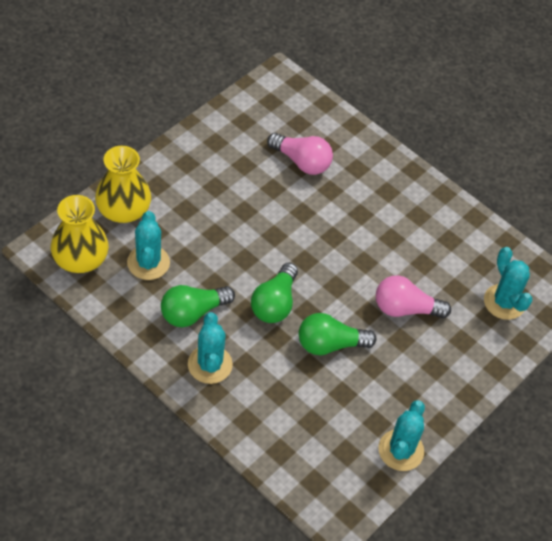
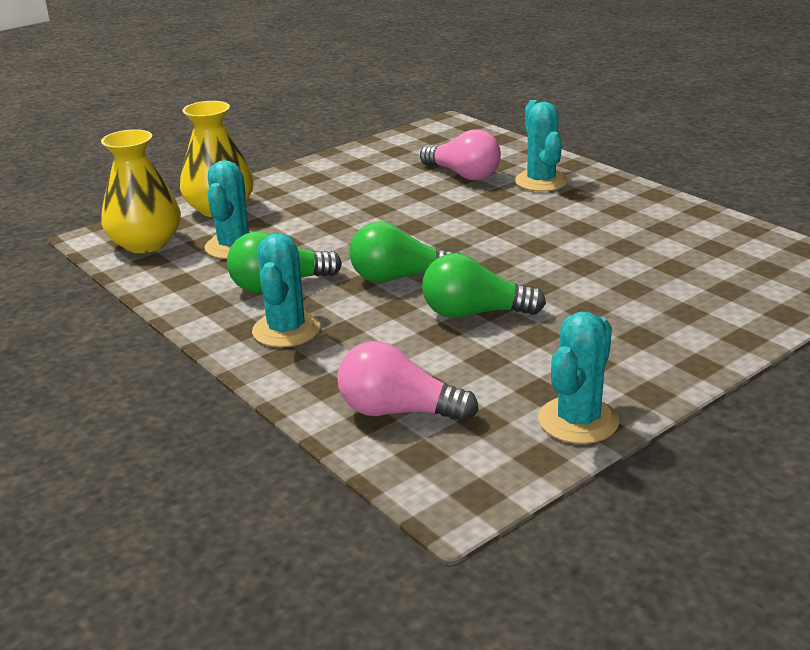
camera: 15 degrees right, 25 degrees down
(275, 303) = (399, 278): green light bulb -> green light bulb turned 60 degrees clockwise
(405, 309) = (595, 283): pink light bulb -> pink light bulb (398, 411)
(504, 302) = (750, 278): turquoise cactus -> turquoise cactus (541, 181)

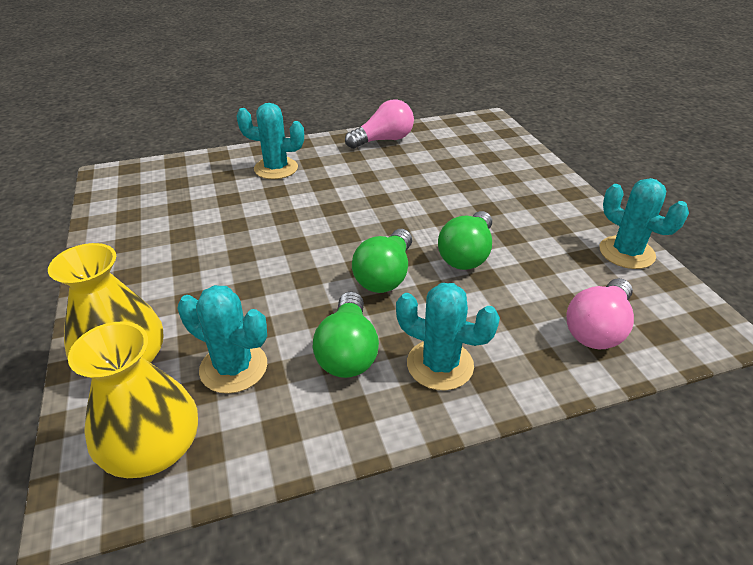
camera: 70 degrees left, 10 degrees up
(463, 175) = (223, 196): pink light bulb -> pink light bulb (383, 140)

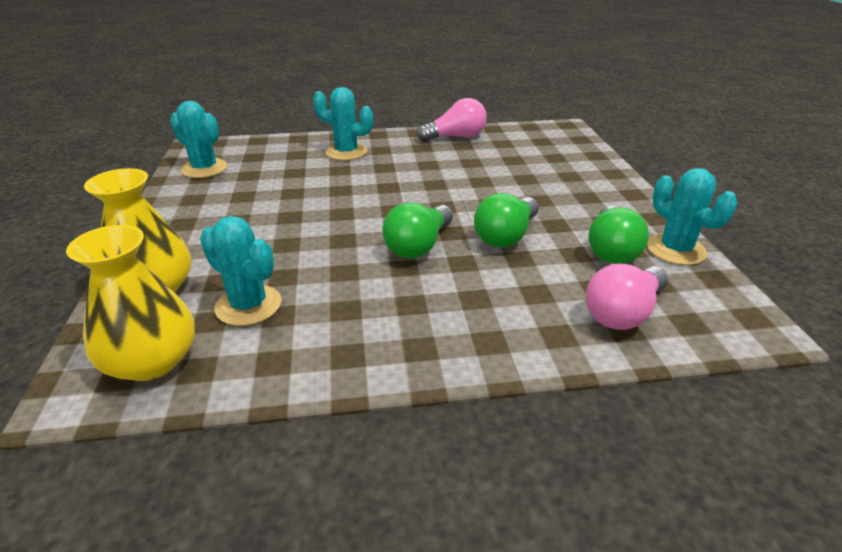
camera: 10 degrees right, 5 degrees down
(348, 351) = (360, 304): green light bulb -> green light bulb (611, 250)
(440, 365) = (447, 326): turquoise cactus -> turquoise cactus (204, 169)

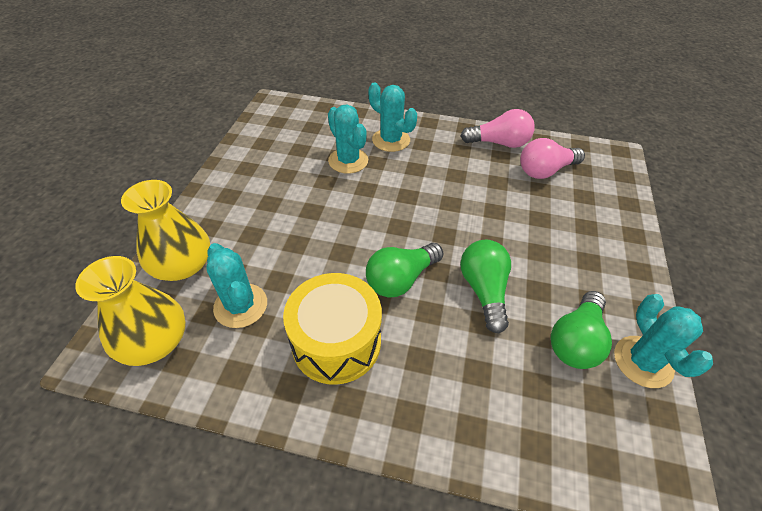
camera: 20 degrees right, 15 degrees up
(204, 169) = (268, 133): turquoise cactus -> turquoise cactus (348, 161)
(378, 307) = (336, 342): none -> yellow drum
(506, 236) = (484, 291): green light bulb -> green light bulb turned 120 degrees clockwise
(623, 313) = (545, 425): pink light bulb -> pink light bulb (545, 171)

